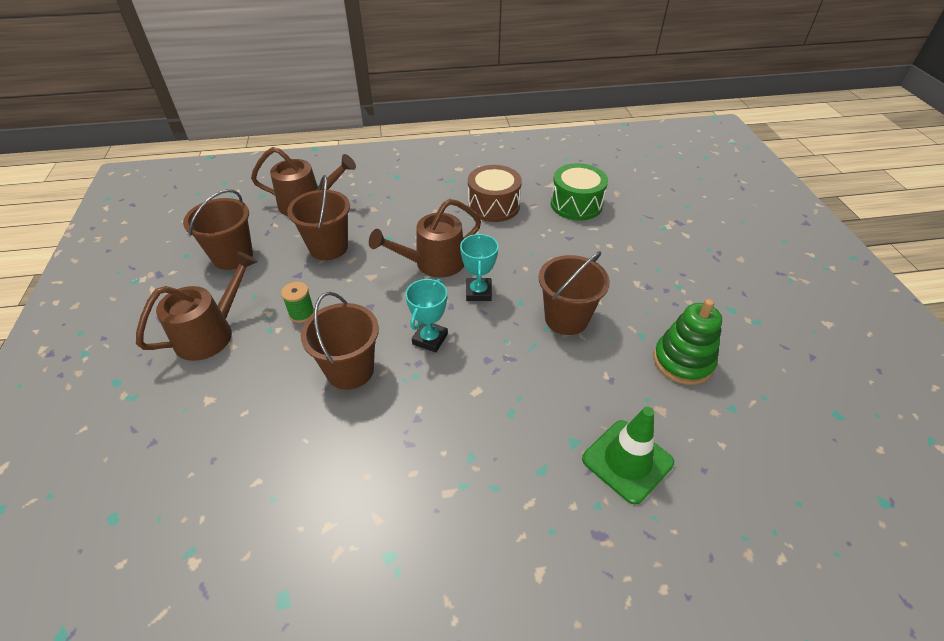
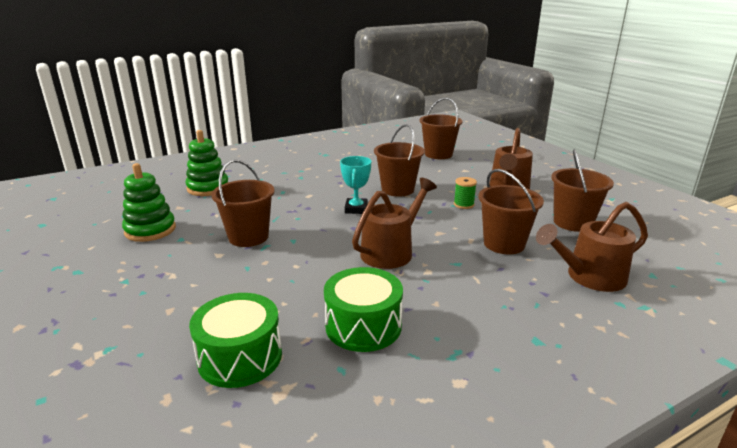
camera: 160 degrees right, 20 degrees down
(185, 477) = (438, 154): none -> brown bucket
(478, 292) = (334, 239): turquoise trophy -> none
(493, 206) = (363, 326): brown drum -> green drum
(627, 461) = (208, 188): green traffic cone -> green stacking toy

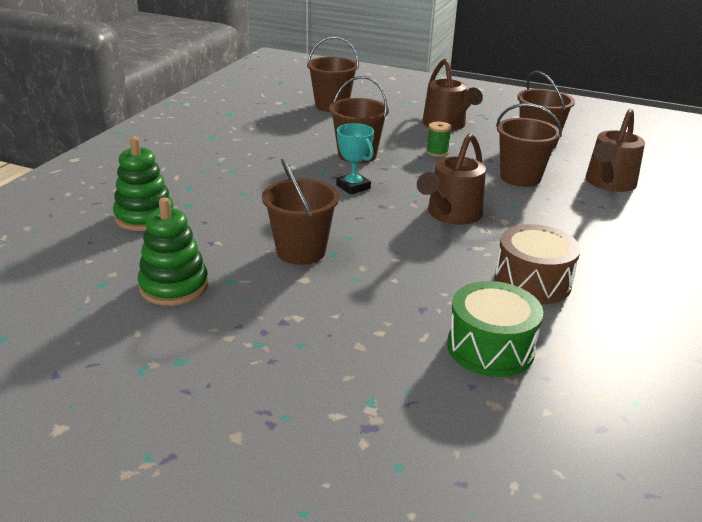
camera: 40 degrees left, 5 degrees up
(363, 326) = (532, 282): green drum -> brown drum
(391, 251) = (451, 215): brown watering can -> brown watering can turned 150 degrees counterclockwise

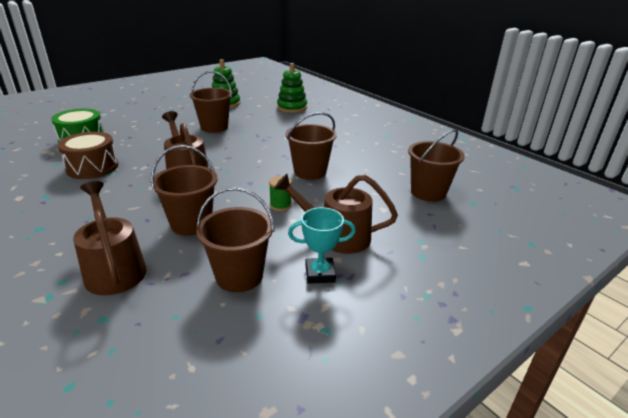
camera: 120 degrees right, 0 degrees up
(353, 187) = (262, 156): turquoise trophy -> turquoise trophy (320, 274)

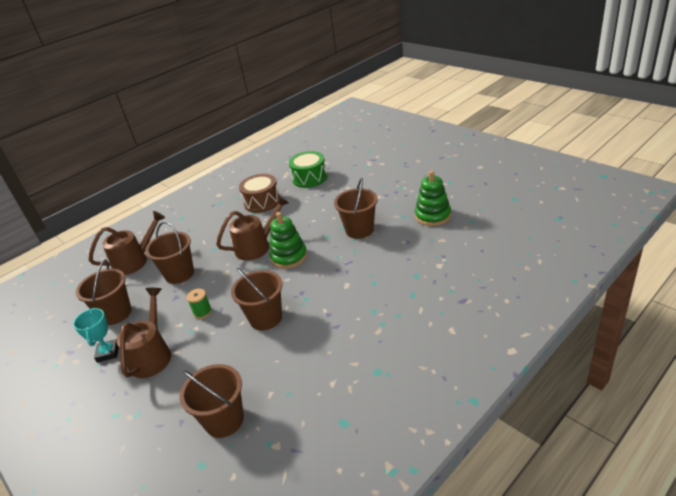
camera: 90 degrees right, 5 degrees up
(292, 107) = (447, 267): green stacking toy -> green stacking toy (289, 257)

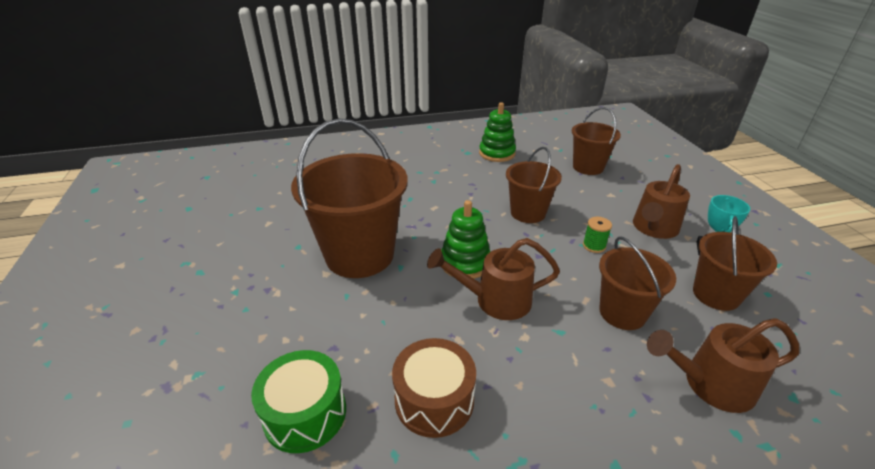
camera: 155 degrees left, 0 degrees up
(359, 230) = (359, 255): brown bucket -> brown bucket, size x1.74
(433, 216) = (275, 230): green stacking toy -> green stacking toy (497, 153)

